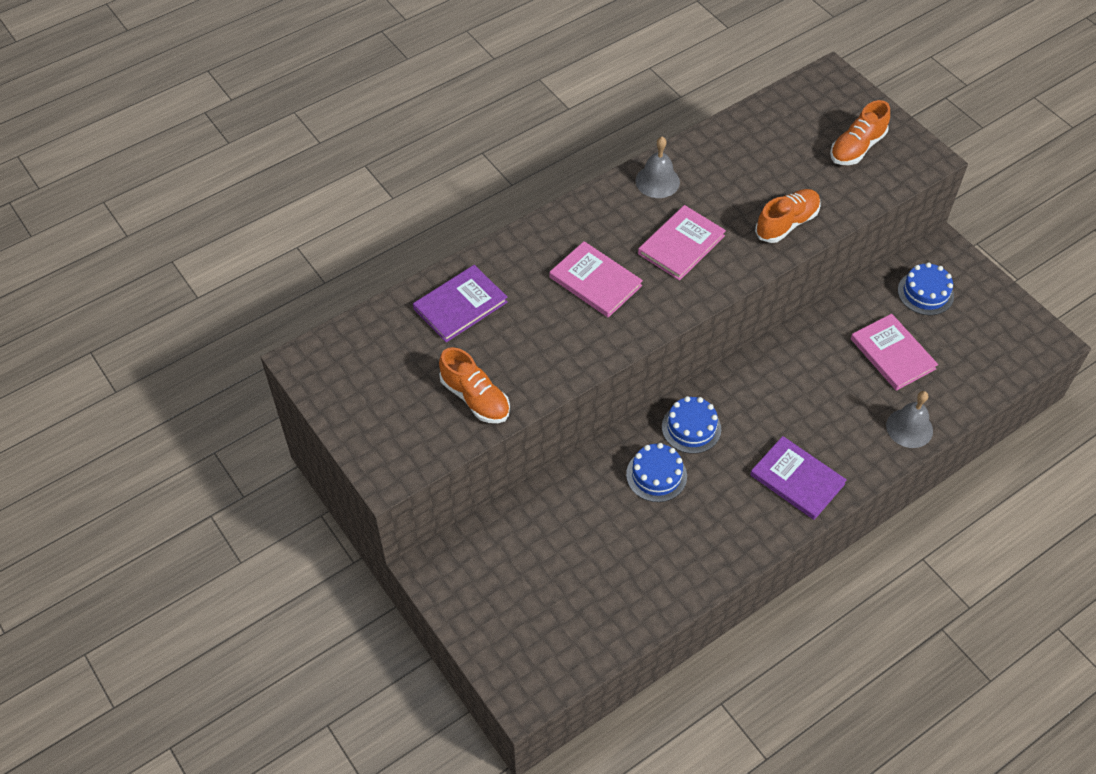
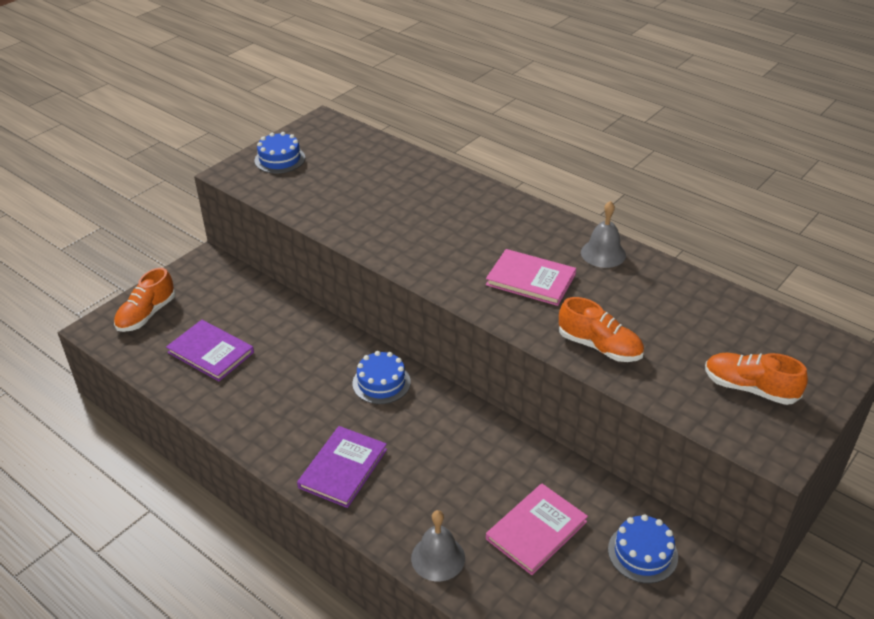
camera: 75 degrees right, 15 degrees down
(460, 305) = (403, 175): purple book -> purple book (211, 352)
(475, 398) = (312, 198): orange shoe -> orange shoe (146, 314)
(595, 281) = (460, 237): pink book -> none
(656, 475) = (322, 368): blue cake -> blue cake (279, 159)

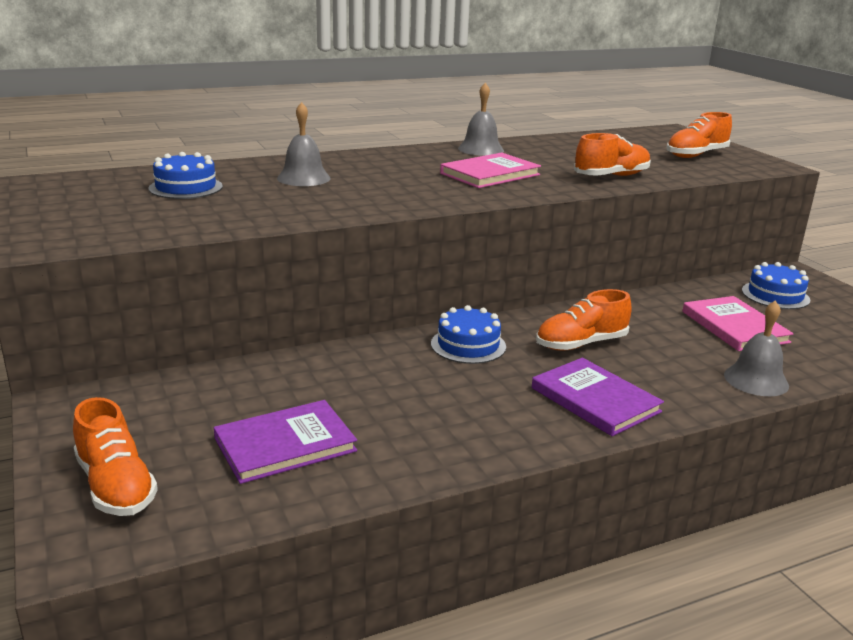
camera: 65 degrees left, 15 degrees down
(279, 159) = (66, 216): blue cake -> blue cake (186, 187)
(427, 440) = (581, 344): none -> orange shoe
(429, 203) = (303, 178): none -> grey bell

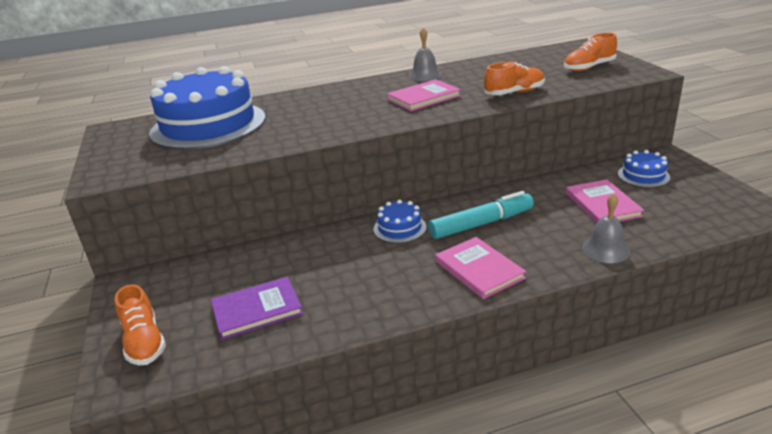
camera: 10 degrees right, 5 degrees up
(186, 187) = (208, 125): blue cake -> blue cake, size x2.32
(303, 178) = (290, 111): grey bell -> none
(581, 344) = (481, 224): orange shoe -> turquoise marker
(595, 400) = (479, 270): purple book -> pink book

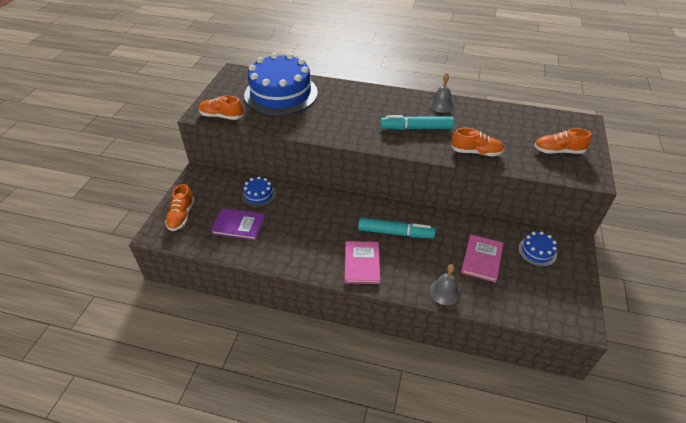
camera: 30 degrees right, 15 degrees up
(139, 170) = (221, 116): none -> orange shoe
(399, 228) = (349, 210): blue cake -> blue cake (259, 195)
(423, 98) = (416, 128): pink book -> turquoise marker

